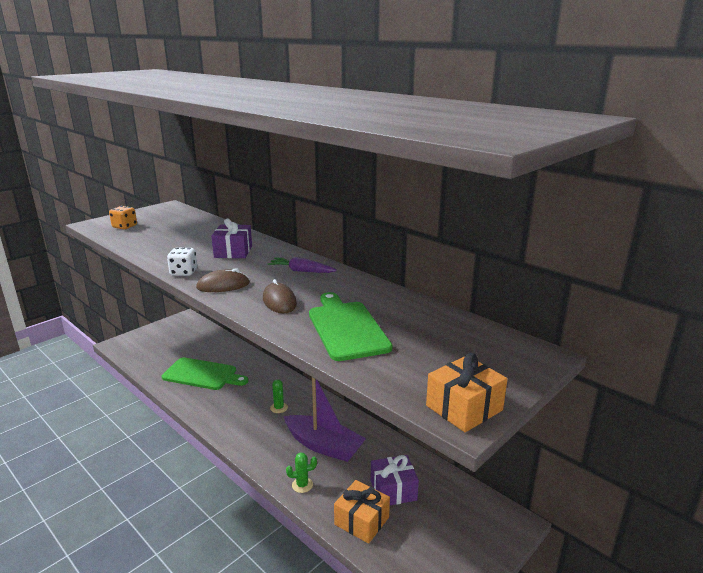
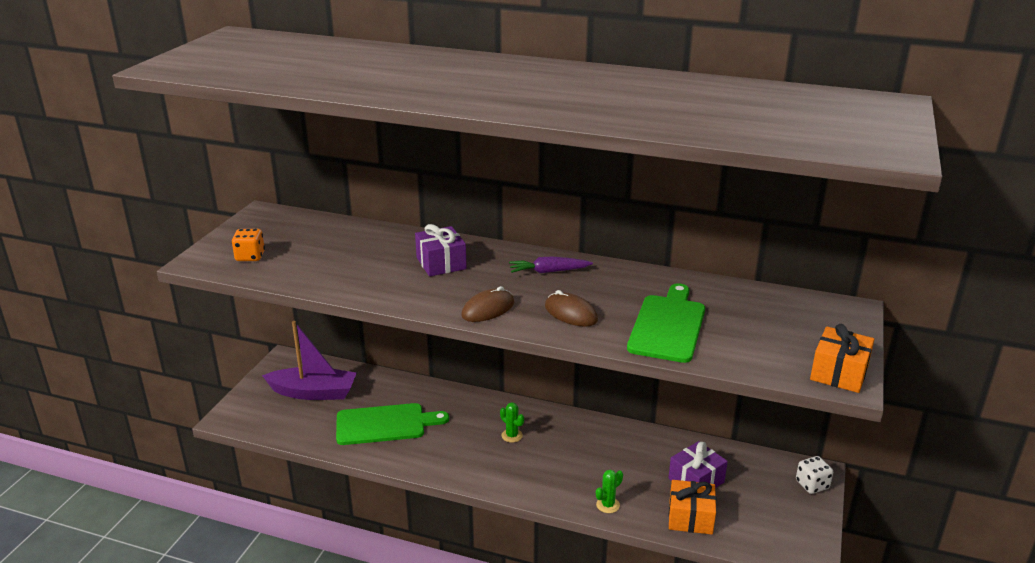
camera: 25 degrees left, 5 degrees up
(184, 272) = (421, 304): white dice -> white dice (812, 485)
(324, 445) = (595, 460): purple boat -> purple boat (313, 392)
(346, 328) = (668, 325): green cutting board -> green cutting board turned 60 degrees clockwise

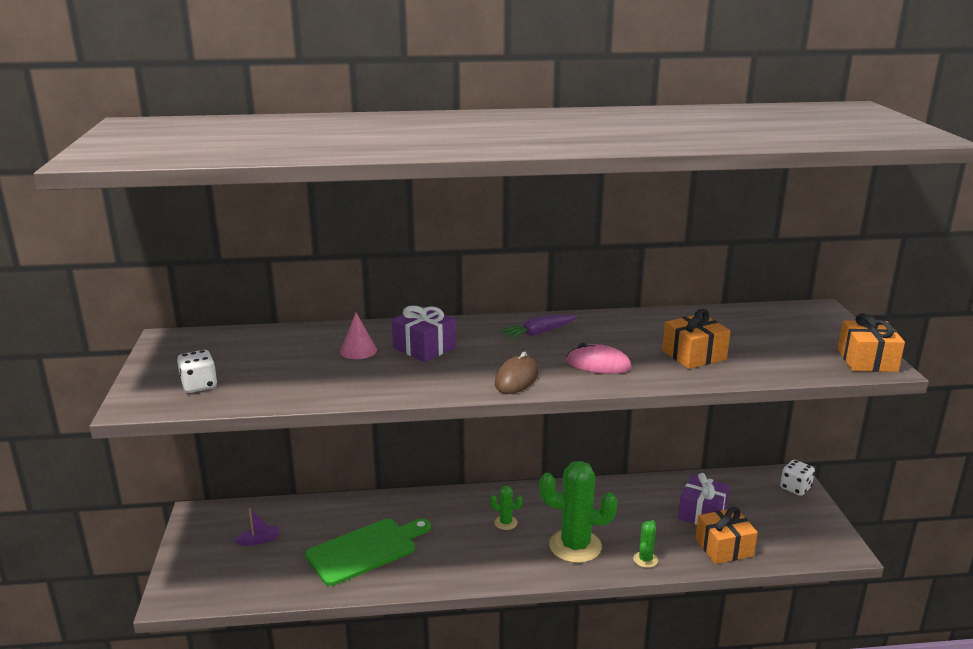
camera: 25 degrees left, 5 degrees down
(250, 257) = (199, 385): orange dice -> white dice
(313, 392) = (259, 540): purple boat -> purple boat, size x0.41
(388, 254) = (358, 350): none -> pink cone
(555, 474) = (575, 546): none -> green cactus
(570, 313) = (598, 364): brown mouse -> pink mouse
(668, 325) = (694, 355): green cutting board -> orange gift

